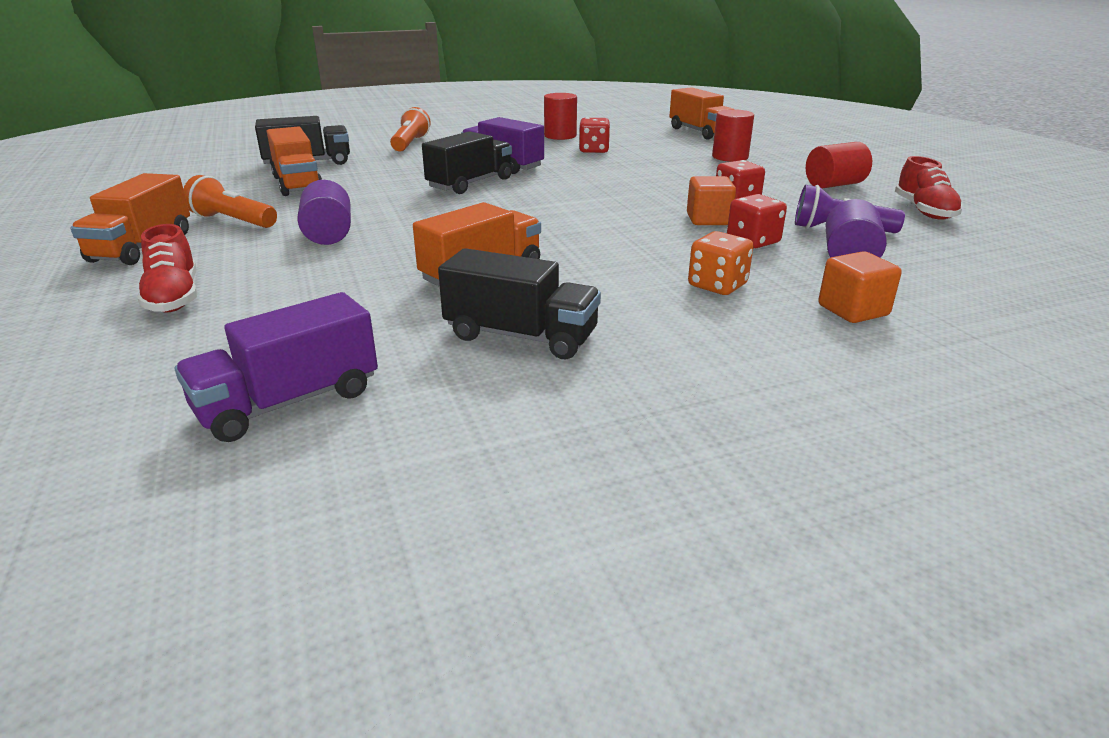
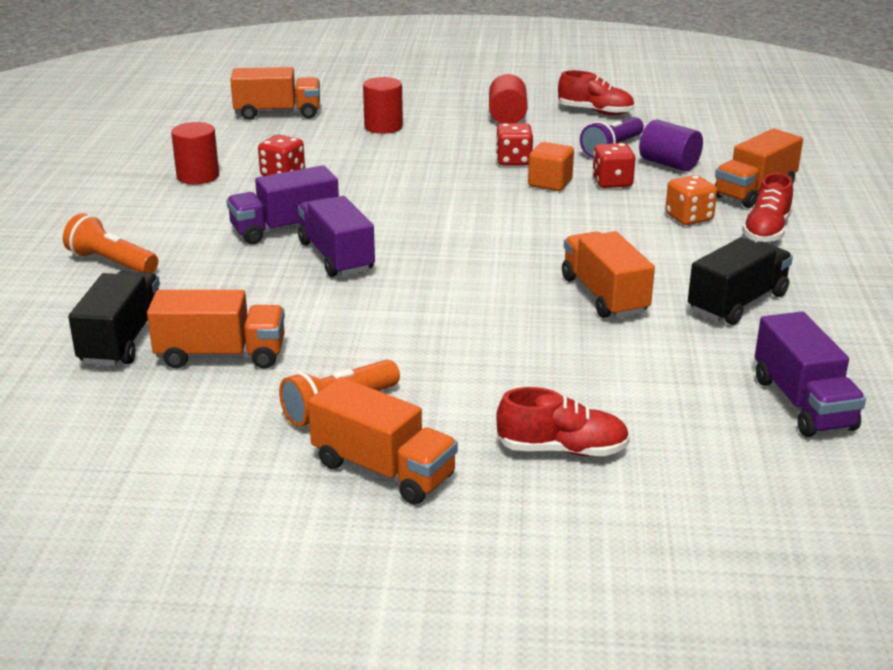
camera: 65 degrees left, 0 degrees up
(328, 235) = (440, 354): purple cylinder -> none
(470, 183) = (336, 257): black truck -> purple truck
(741, 330) = (766, 231): none -> red shoe
(853, 310) = (754, 191): orange cube -> orange truck

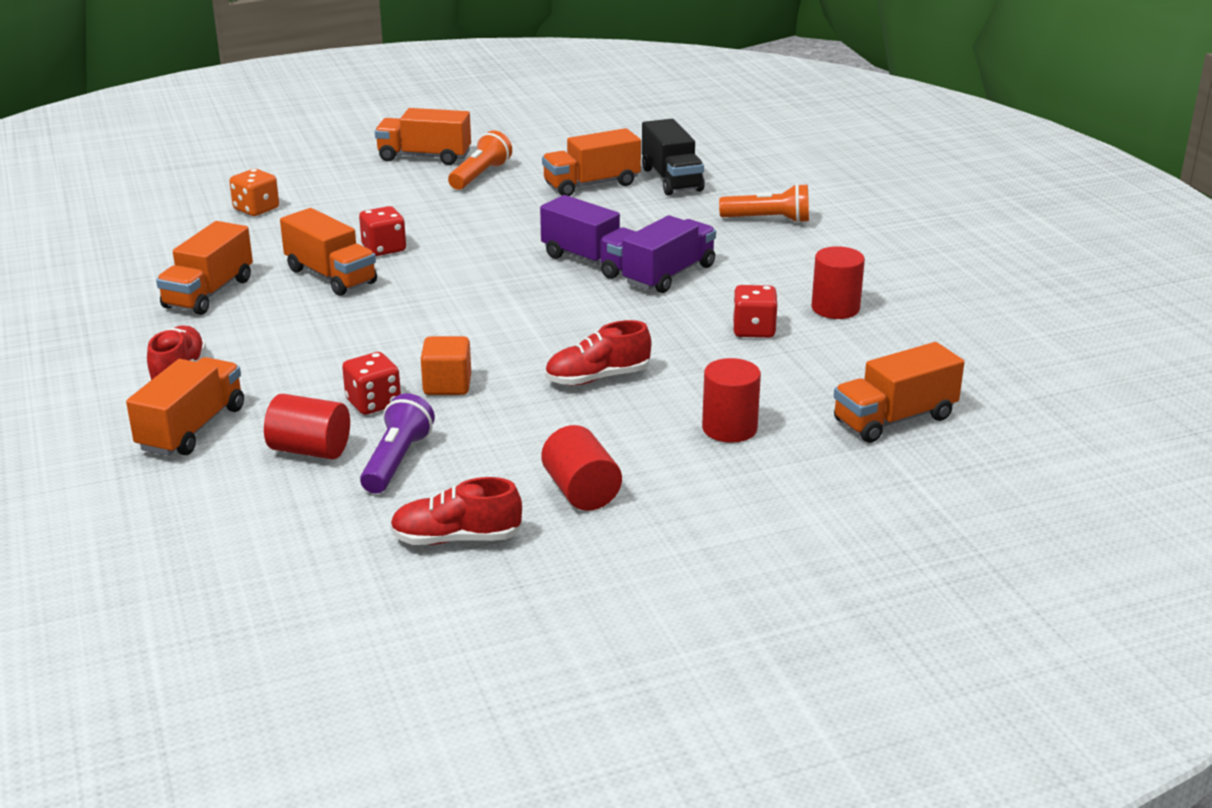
camera: 155 degrees right, 0 degrees up
(513, 161) = (513, 409): red dice -> red dice (384, 248)
(562, 449) = (320, 183): red shoe -> red shoe (597, 378)
(669, 164) = (310, 450): purple cylinder -> red cylinder
(689, 217) = (268, 373): orange dice -> orange dice (256, 209)
(737, 303) = (208, 293): black truck -> orange truck
(803, 403) = (157, 234): purple truck -> none

